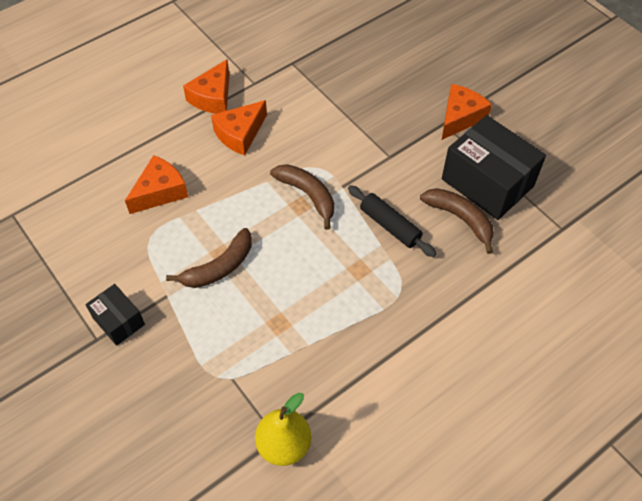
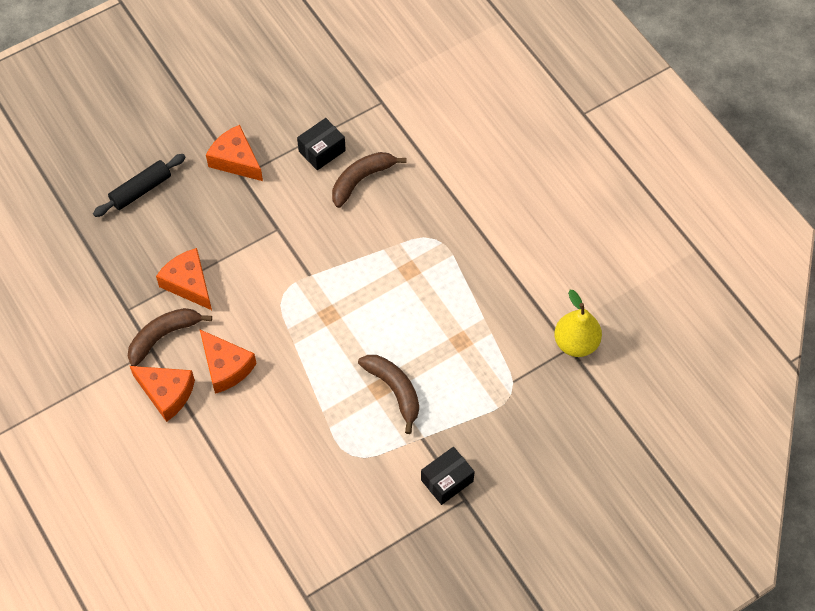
camera: 85 degrees left, 5 degrees up
(160, 192) = (294, 446): orange cheese -> orange cheese (188, 283)
(308, 195) = (317, 307): brown banana -> brown banana (163, 336)
(390, 226) = (362, 239): black rolling pin -> black rolling pin (141, 190)
(487, 182) = (322, 151): black box -> black box, size x0.52

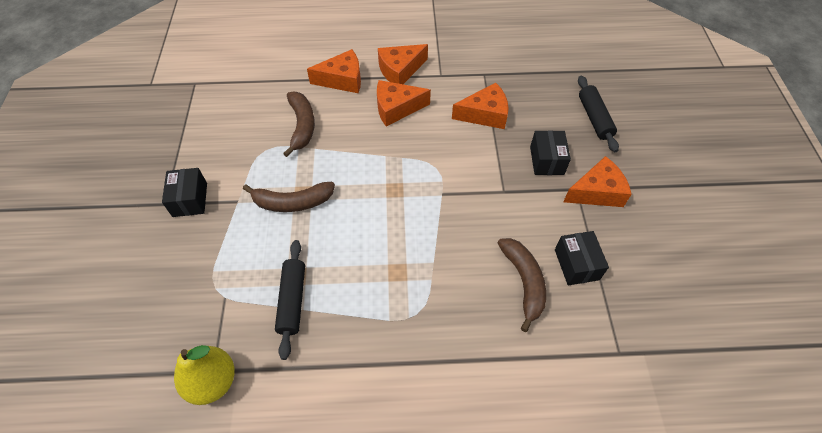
camera: 120 degrees right, 5 degrees down
(163, 336) = (447, 84): brown banana -> brown banana (302, 126)
(213, 443) = (342, 80): none -> orange cheese
(221, 210) = (546, 160): none -> black box
(482, 330) = (292, 300): none -> black rolling pin

